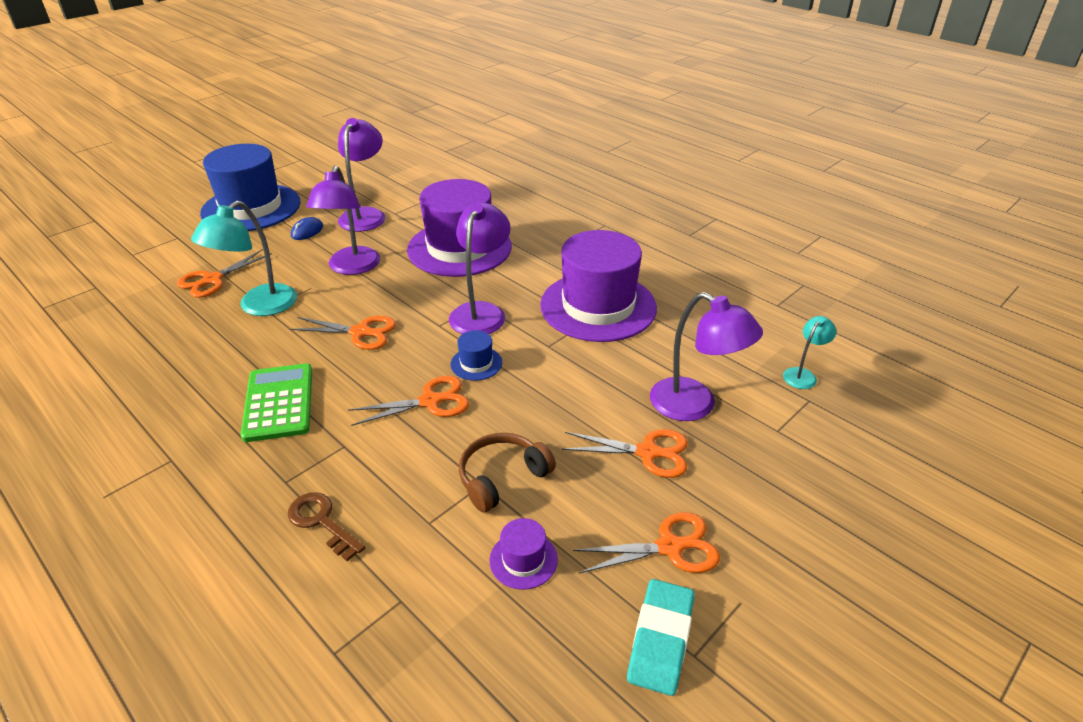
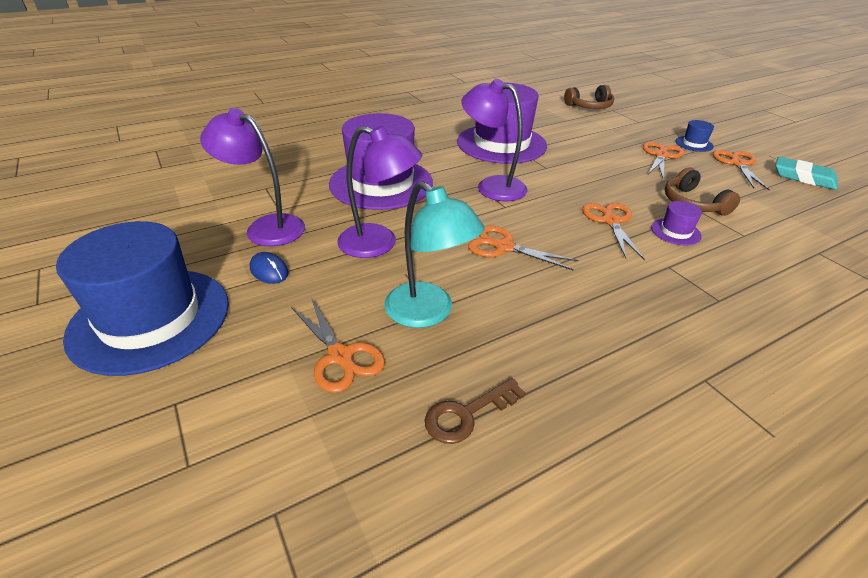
camera: 75 degrees left, 0 degrees up
(279, 403) = (610, 301): green calculator -> none
(321, 522) = (760, 282): brown key -> brown key (467, 414)
(360, 332) = (504, 247): orange scissors -> orange scissors turned 90 degrees counterclockwise
(476, 363) = (563, 197): blue hat -> blue hat (694, 144)
(523, 560) = (764, 206): purple hat -> purple hat (675, 232)
(694, 406) = (617, 136): purple lamp -> none
(803, 374) = (589, 106): turquoise lamp -> brown headphones

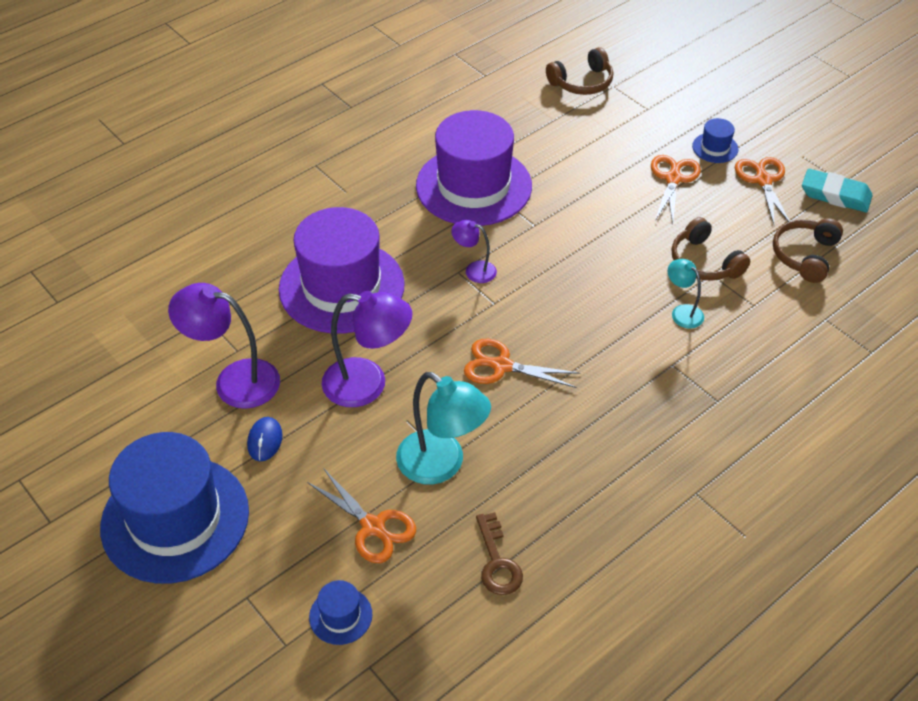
camera: 10 degrees left, 10 degrees up
(267, 442) = (340, 616): none -> blue hat
(269, 270) = (265, 440): blue mouse -> blue mouse turned 60 degrees clockwise
(467, 414) = (497, 562): brown key -> brown key turned 60 degrees counterclockwise
(492, 186) = (474, 270): purple lamp -> purple lamp, size x0.53
(610, 221) = (613, 307): orange scissors -> none
(675, 232) = (682, 312): purple hat -> turquoise lamp
(786, 209) = (805, 255): none -> brown headphones

